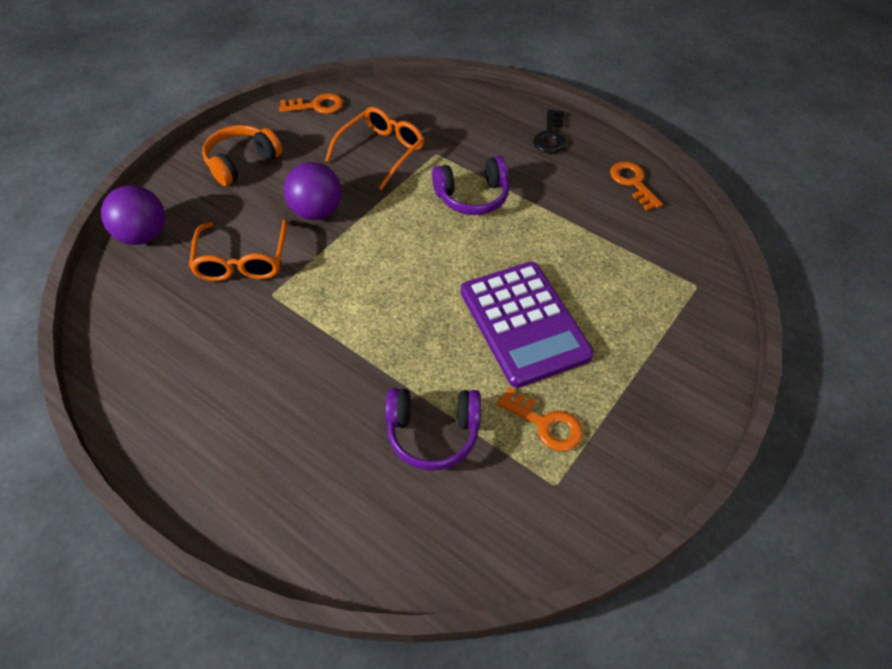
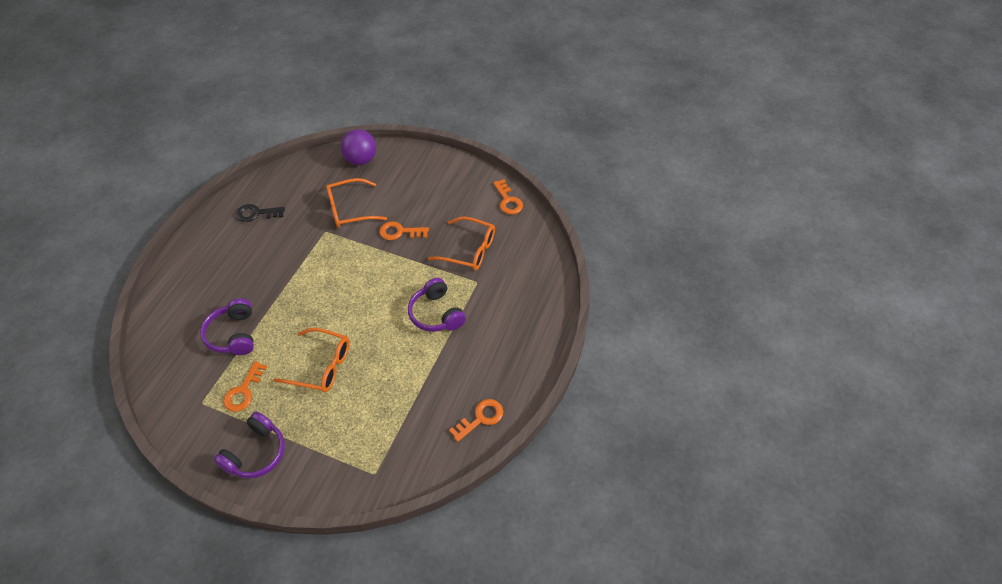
camera: 75 degrees right, 0 degrees up
(242, 162) = (436, 181): orange headphones -> none
(317, 212) = (400, 232): purple ball -> orange key
(523, 323) = (321, 366): purple calculator -> orange glasses
(550, 136) = (521, 352): black key -> black key (256, 213)
(654, 413) = (256, 453): none -> purple headphones

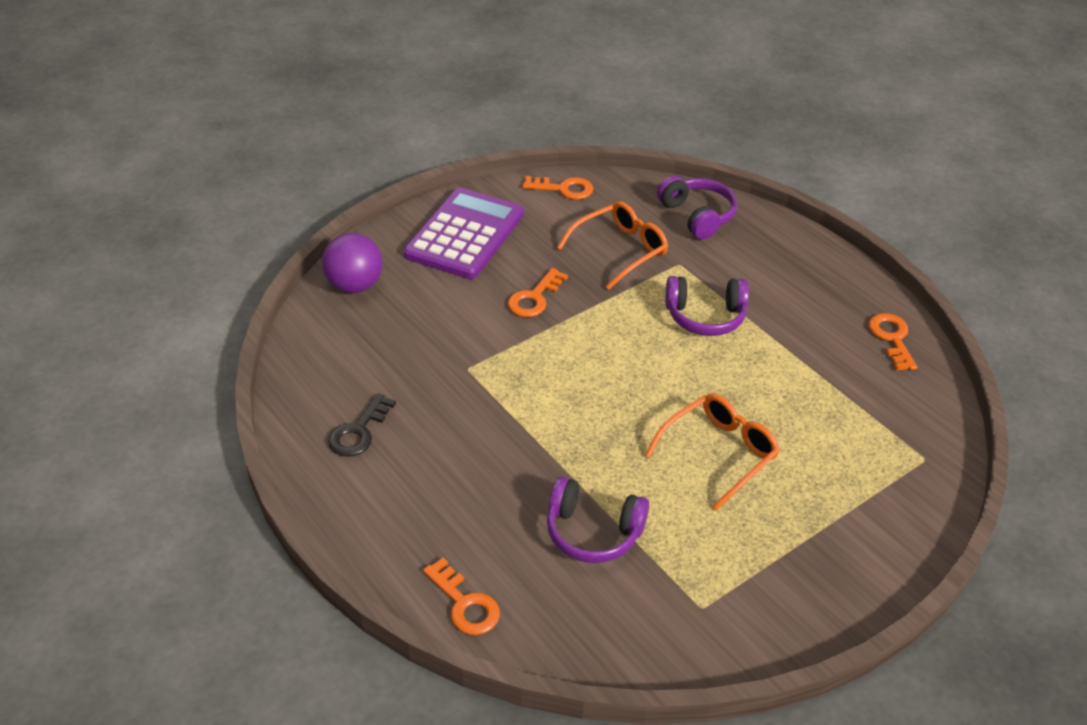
camera: 60 degrees left, 10 degrees down
(243, 391) = (710, 551): orange key -> orange key (465, 604)
(256, 453) = (829, 569): purple headphones -> purple headphones (697, 216)
(349, 210) = (446, 330): orange glasses -> none
(433, 180) = (465, 235): none -> purple calculator

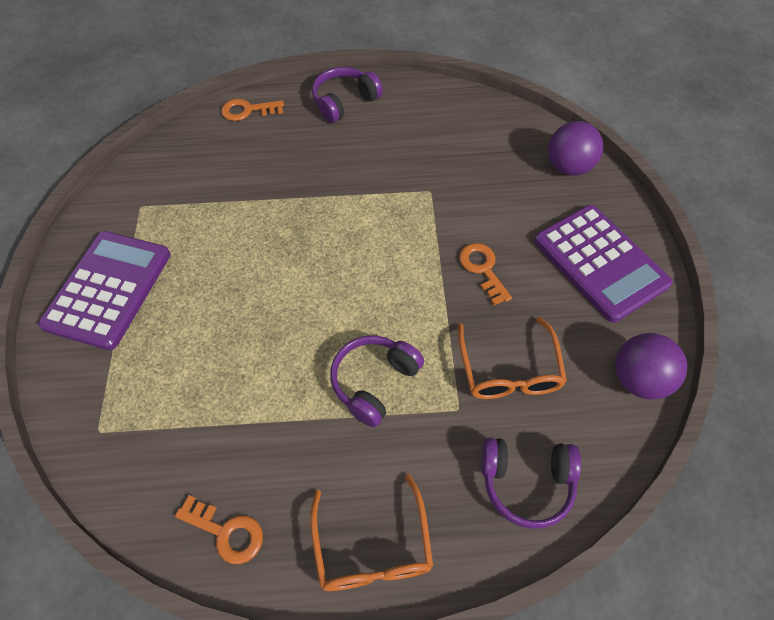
camera: 125 degrees right, 15 degrees up
(359, 431) = (413, 116): black key -> none
(563, 189) = (638, 379): orange key -> purple ball
(593, 532) = (238, 186): purple headphones -> purple headphones (344, 102)
(719, 453) = (232, 291): orange glasses -> orange glasses (372, 547)
(815, 555) = (108, 289): none -> purple calculator

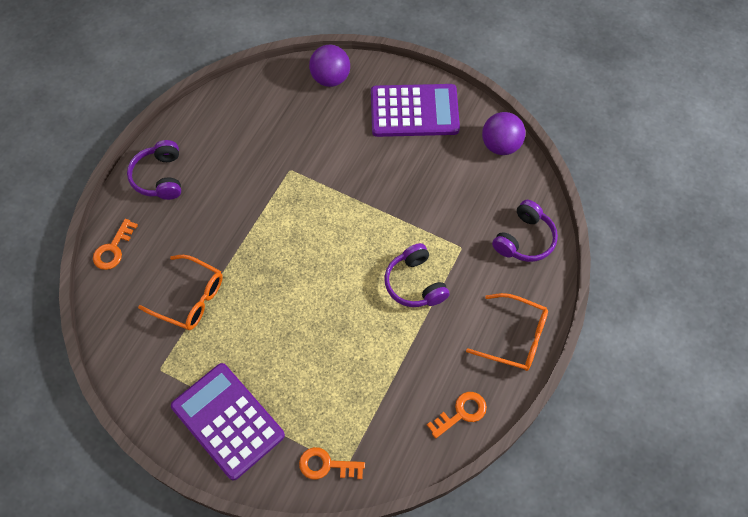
camera: 60 degrees left, 5 degrees up
(482, 269) = (375, 177): orange key -> orange key (326, 465)
(509, 371) = (454, 206): orange glasses -> orange glasses (190, 298)

